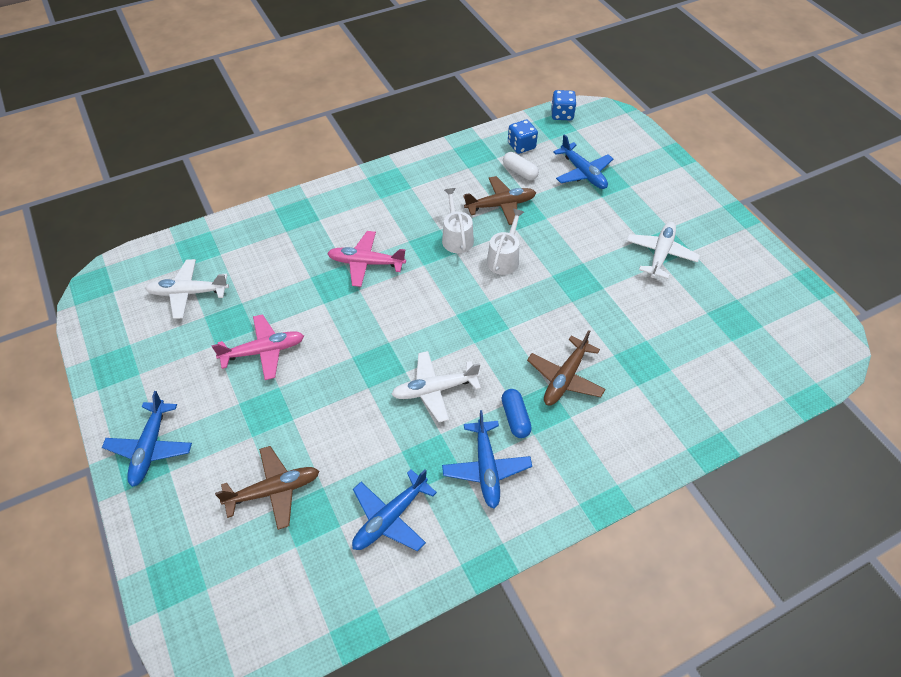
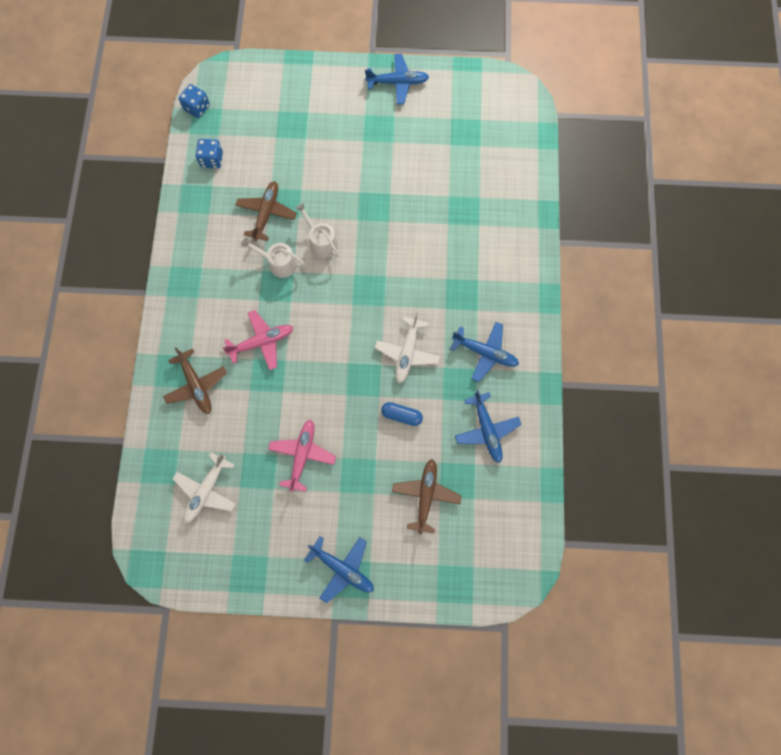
camera: 60 degrees left, 20 degrees up
(366, 263) = (262, 342): pink plane -> pink plane turned 150 degrees counterclockwise
(515, 418) = (459, 314): blue capsule -> blue capsule (401, 415)
(520, 172) = (240, 178): white capsule -> none
(565, 378) = (447, 265): brown plane -> brown plane (196, 385)
(583, 173) = (272, 135): blue plane -> blue plane (398, 83)
(660, 254) = (384, 137): white plane -> none

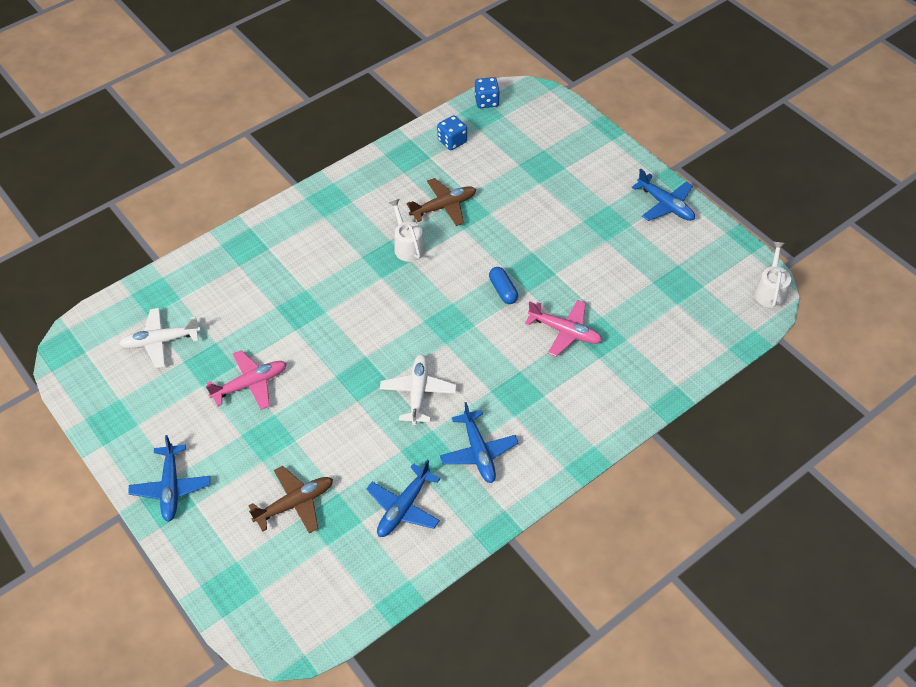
camera: 50 degrees right, 20 degrees down
(196, 385) = (246, 270): brown plane -> none
(262, 342) = (326, 285): pink plane -> pink plane (565, 332)
(321, 242) = (457, 260): white watering can -> white watering can (770, 291)
(401, 415) = (354, 430): blue capsule -> blue capsule (503, 290)
(407, 353) = (418, 392): white plane -> white plane turned 120 degrees clockwise

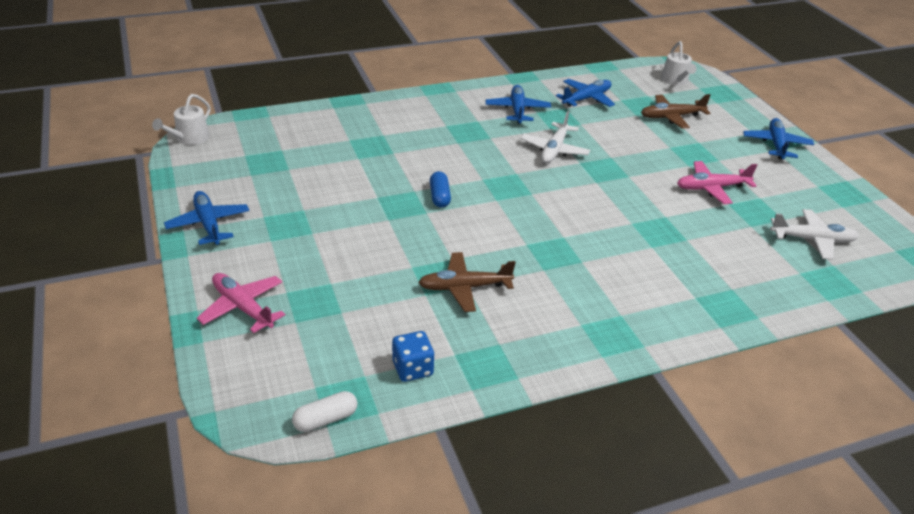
camera: 165 degrees left, 15 degrees down
(408, 246) = (524, 258): white watering can -> white watering can (675, 81)
(486, 101) = (325, 419): blue dice -> white capsule
(565, 332) = (400, 156): pink plane -> pink plane (242, 307)

